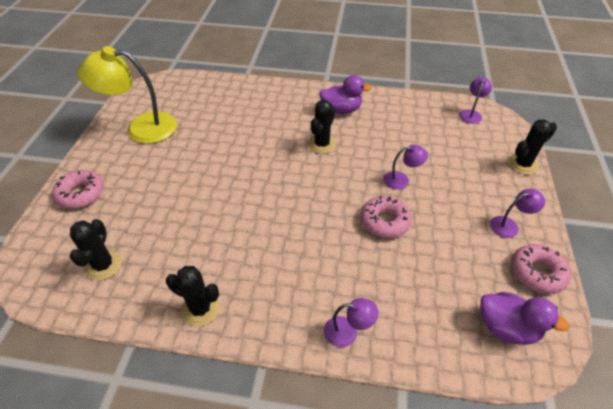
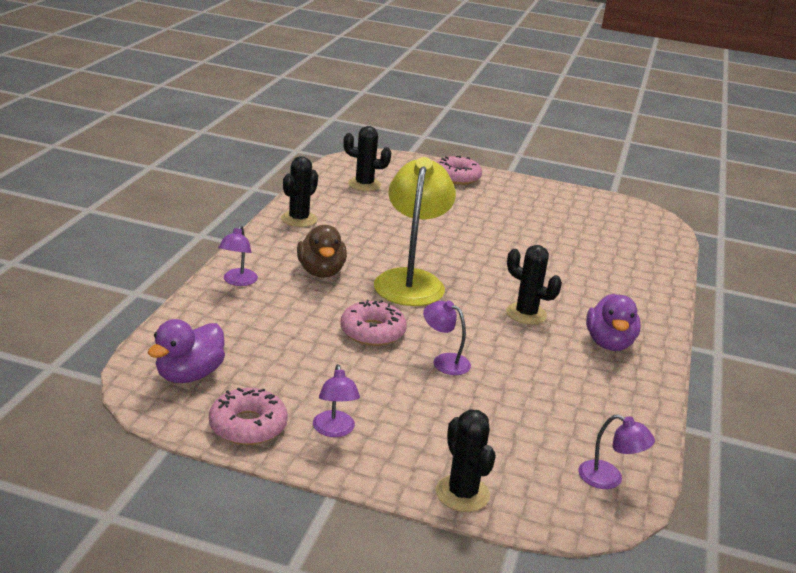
camera: 95 degrees right, 20 degrees down
(141, 128) = (561, 207): yellow lamp -> yellow lamp (411, 280)
(305, 269) = (321, 272): none -> brown duck
(401, 180) = (444, 361): purple lamp -> purple lamp turned 120 degrees clockwise

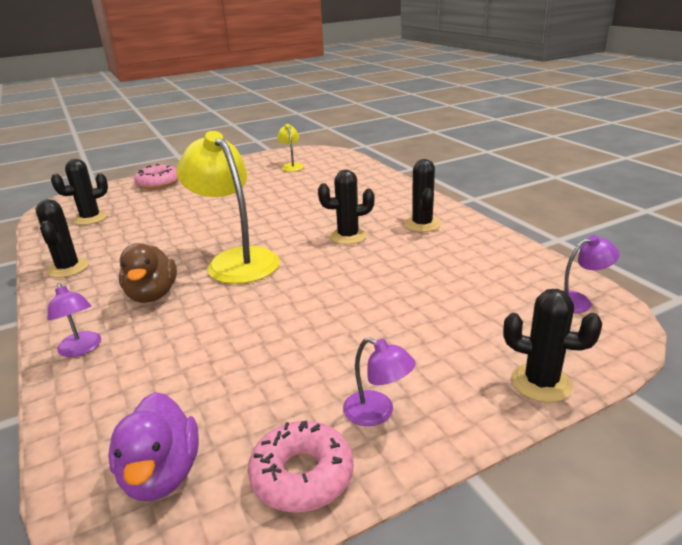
camera: 40 degrees left, 0 degrees up
(321, 272) = (152, 295): brown duck -> brown duck turned 45 degrees clockwise
(372, 332) = (270, 312): pink donut -> none
(444, 361) = (356, 298): purple lamp -> none
(598, 220) = (291, 166): none -> yellow lamp
(609, 343) = (422, 224): purple duck -> black cactus

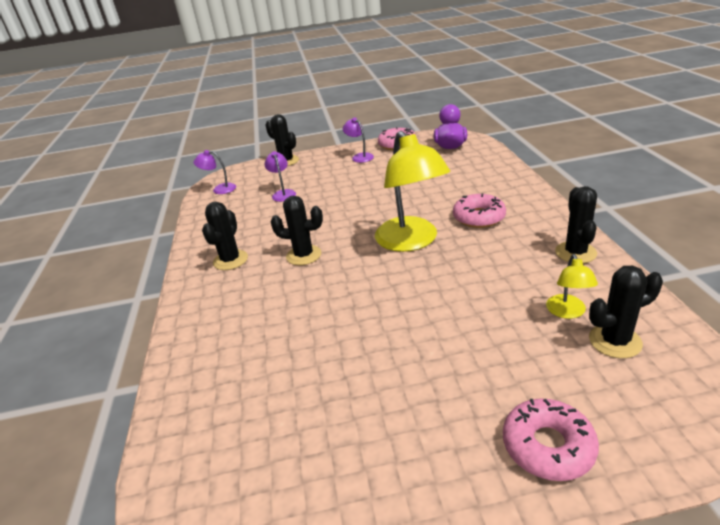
camera: 160 degrees left, 5 degrees up
(81, 349) = (513, 188): purple lamp -> purple lamp (283, 193)
(152, 295) = (479, 217): brown duck -> pink donut
(291, 166) = (278, 453): yellow lamp -> yellow lamp (567, 312)

